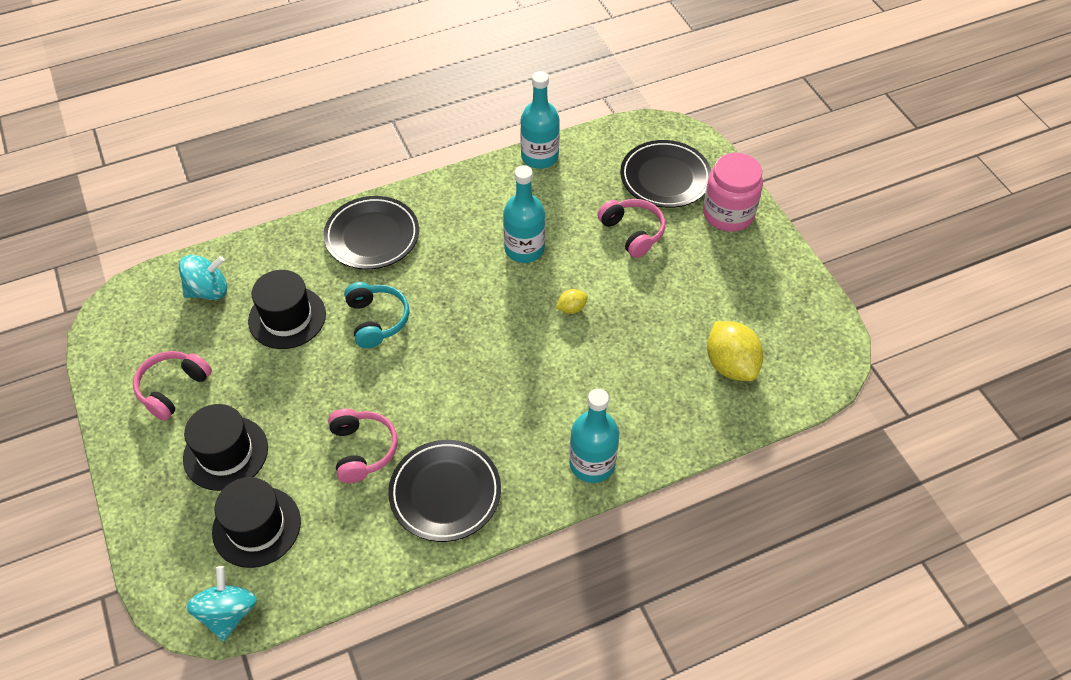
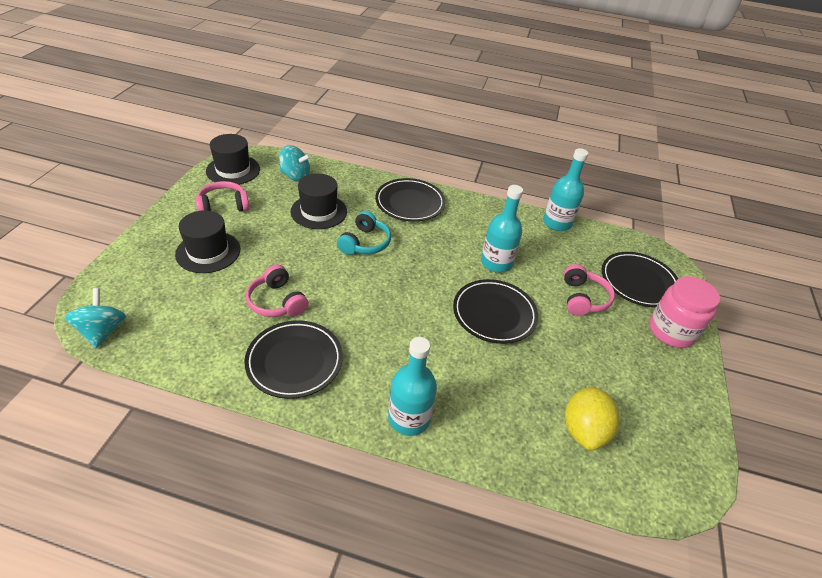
camera: 35 degrees right, 10 degrees down
(228, 613) = (102, 331): turquoise spinning top -> turquoise spinning top turned 45 degrees counterclockwise
(256, 526) = (175, 298): black hat -> black hat (233, 170)
(362, 450) = (277, 301): pink headphones -> pink headphones turned 120 degrees clockwise
(571, 308) = (494, 314): yellow lemon -> black plate

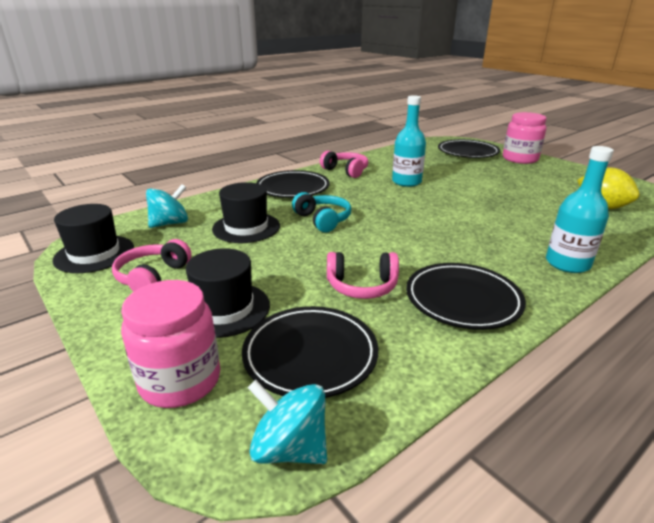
camera: 50 degrees left, 15 degrees down
(134, 268) = (180, 380): none -> pink jar
(494, 314) = (464, 199): black plate -> black plate (310, 355)
(557, 223) = (383, 153): turquoise bottle -> none
(583, 298) = (470, 170): pink headphones -> pink headphones (346, 171)

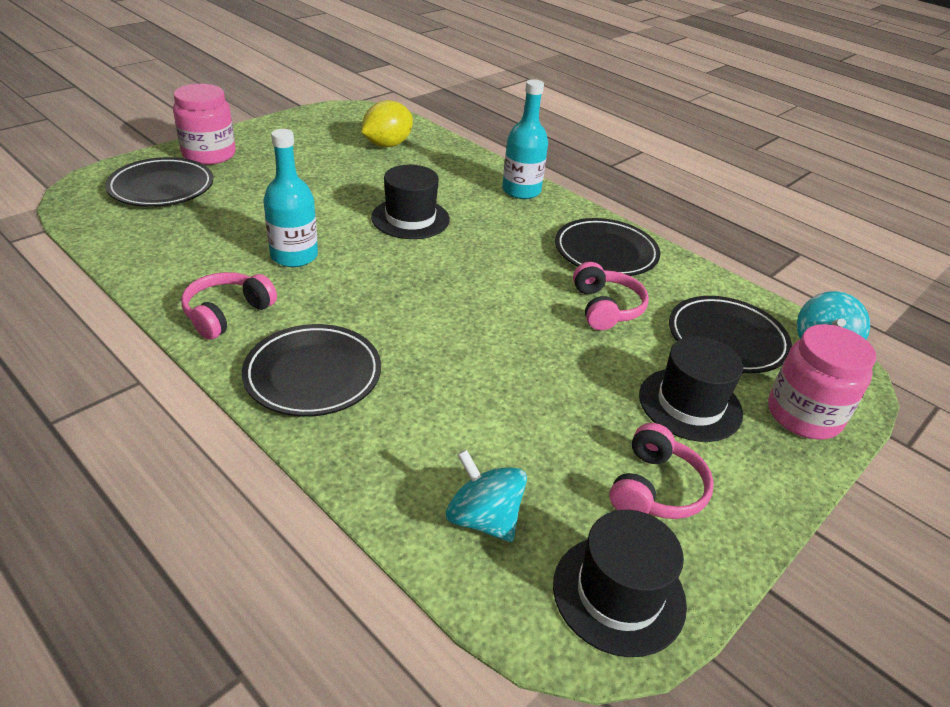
camera: 100 degrees left, 10 degrees up
(153, 277) = (655, 488): pink headphones -> pink headphones turned 75 degrees counterclockwise
(246, 227) = (483, 414): black hat -> black hat (410, 218)
(322, 220) = (445, 337): turquoise headphones -> none

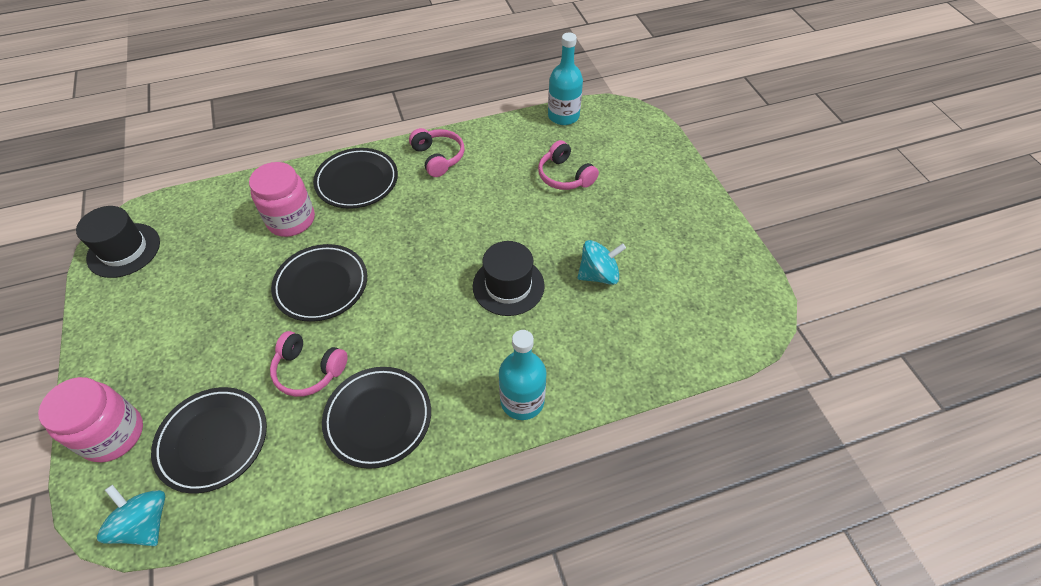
camera: 120 degrees right, 15 degrees up
(162, 188) = (618, 149): black plate -> black plate (321, 285)
(209, 154) = (671, 182): pink jar -> pink jar (291, 220)
(294, 256) = (487, 200): turquoise bottle -> turquoise bottle (563, 116)
(387, 145) = (663, 316): yellow lemon -> none
(483, 518) = (206, 217): turquoise spinning top -> turquoise spinning top (598, 274)
(655, 488) = (153, 300): pink headphones -> pink headphones (565, 176)
(690, 404) = (184, 363): black hat -> none

